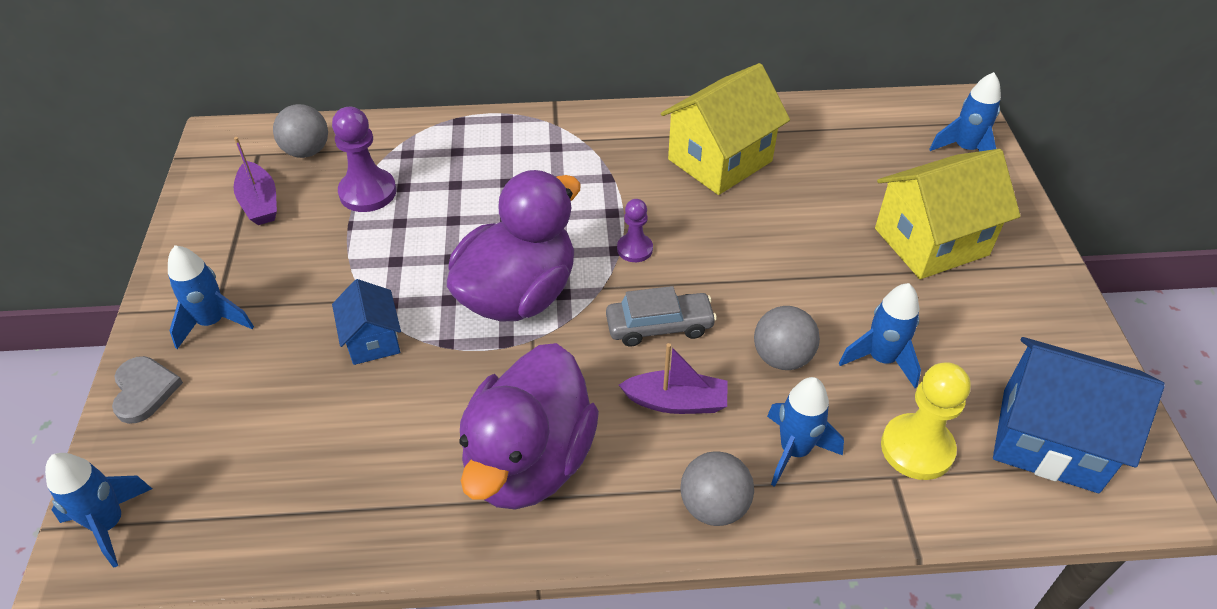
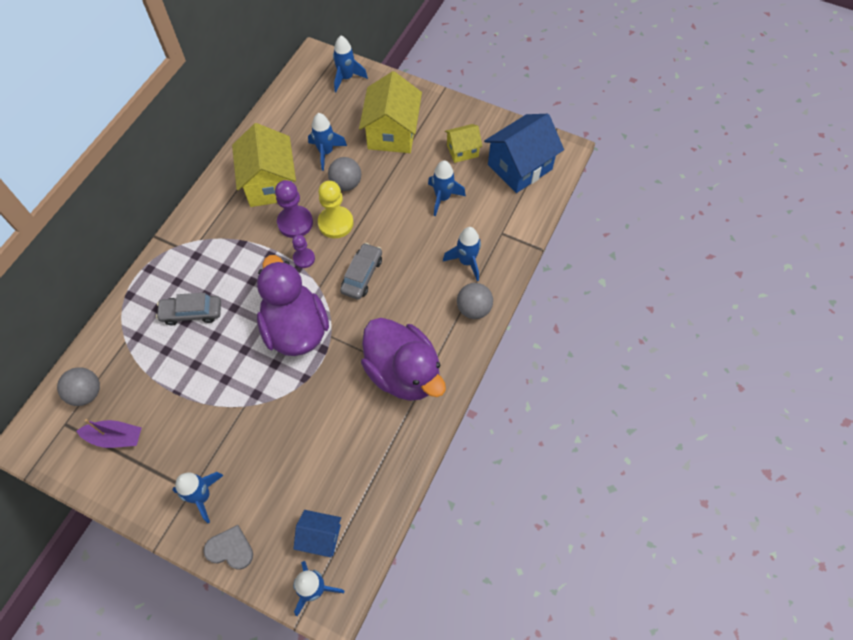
camera: 60 degrees left, 15 degrees up
(368, 192) = (155, 372): purple pawn -> purple pawn (295, 223)
(373, 340) = (277, 414): blue house -> blue house (320, 537)
(471, 183) = (192, 313): none -> grey car
(676, 402) = (411, 293): purple boat -> none
(782, 357) = (415, 235): grey ball -> grey ball (346, 184)
(823, 189) = (326, 152): none -> blue rocket
(917, 448) = (494, 216): yellow pawn -> yellow pawn (335, 223)
(994, 342) = (462, 150): none -> yellow house

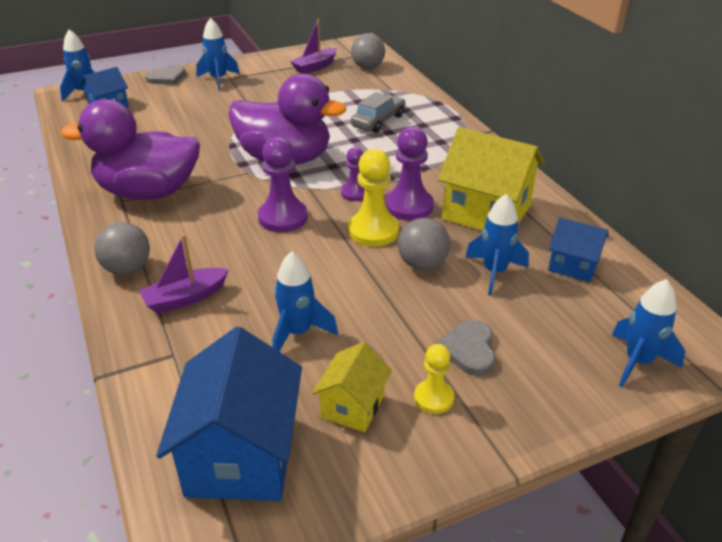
camera: 130 degrees right, 25 degrees down
(291, 126) = (573, 265): none -> blue house
(362, 275) = (283, 217): grey car -> purple pawn
(392, 133) = (469, 349): yellow house -> grey heart
(432, 129) = (433, 398): none -> yellow pawn
(466, 261) = (185, 298): blue rocket -> purple boat

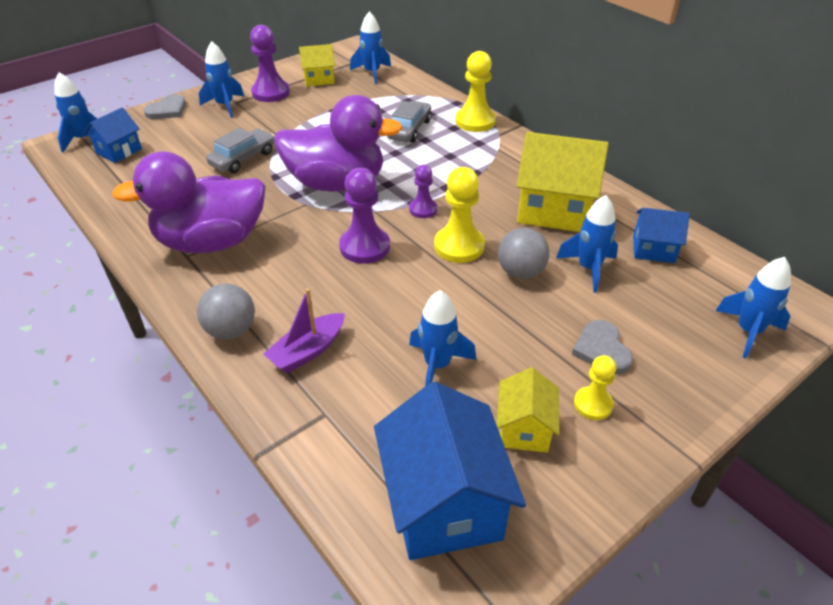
camera: 15 degrees left, 5 degrees up
(211, 126) = (243, 158): none -> grey car
(315, 67) = (319, 79): purple boat -> yellow house
(368, 67) = (372, 73): grey ball -> blue rocket
(409, 206) = (480, 215): purple pawn -> purple pawn (270, 93)
(447, 122) = (475, 121): none -> yellow pawn

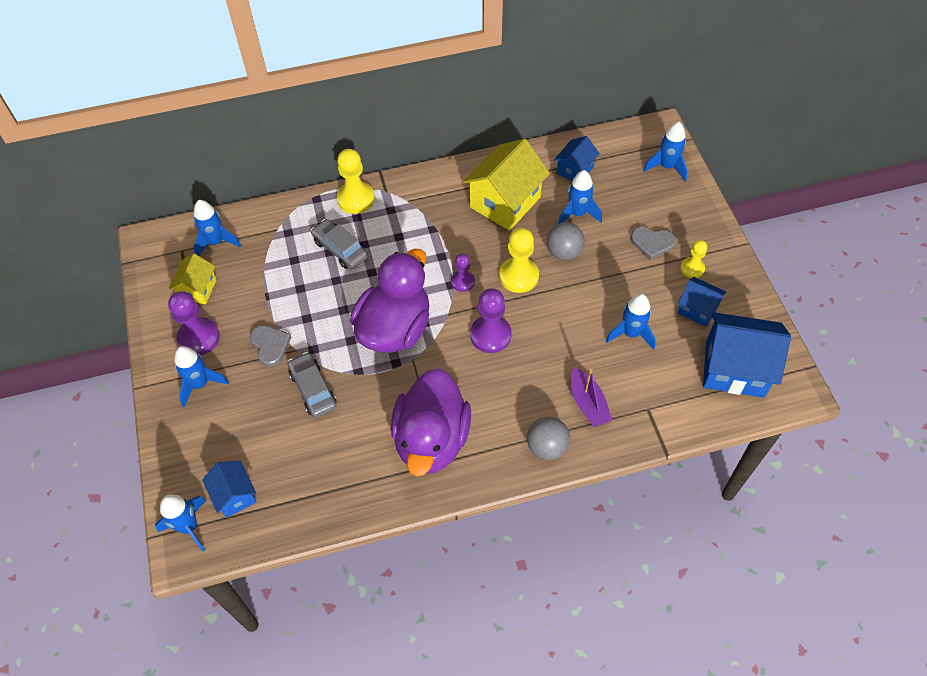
camera: 65 degrees left, 15 degrees up
(167, 110) = (174, 439): grey heart -> grey heart (270, 345)
(524, 429) = (697, 309): yellow house -> blue house

